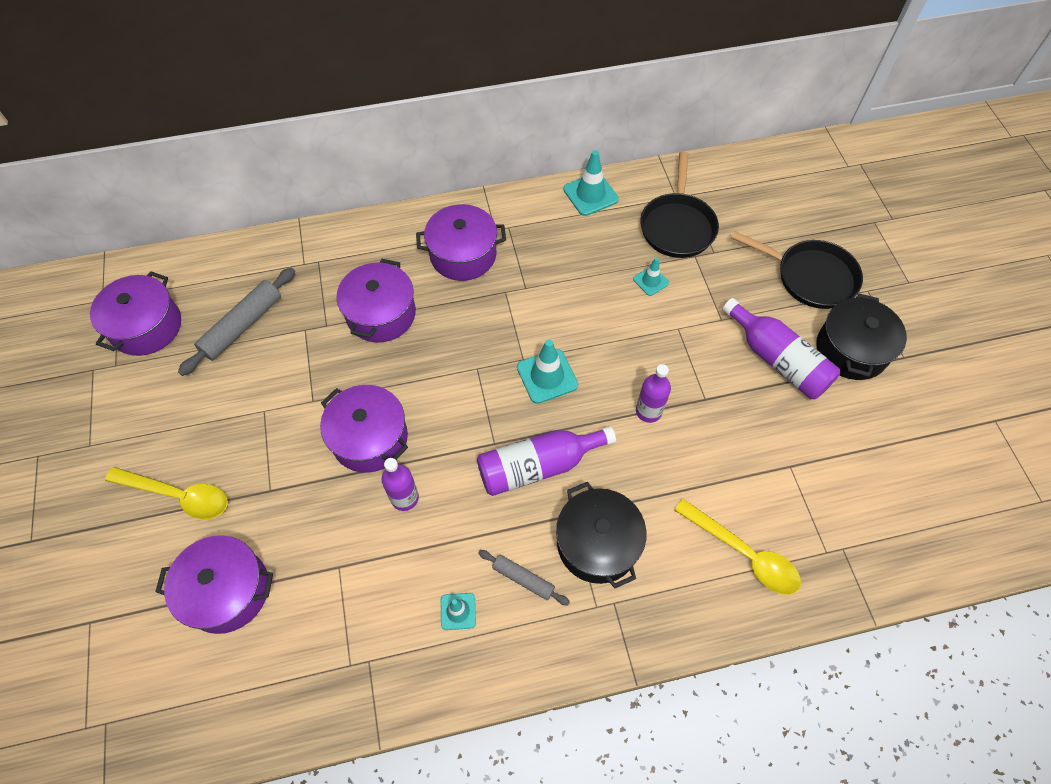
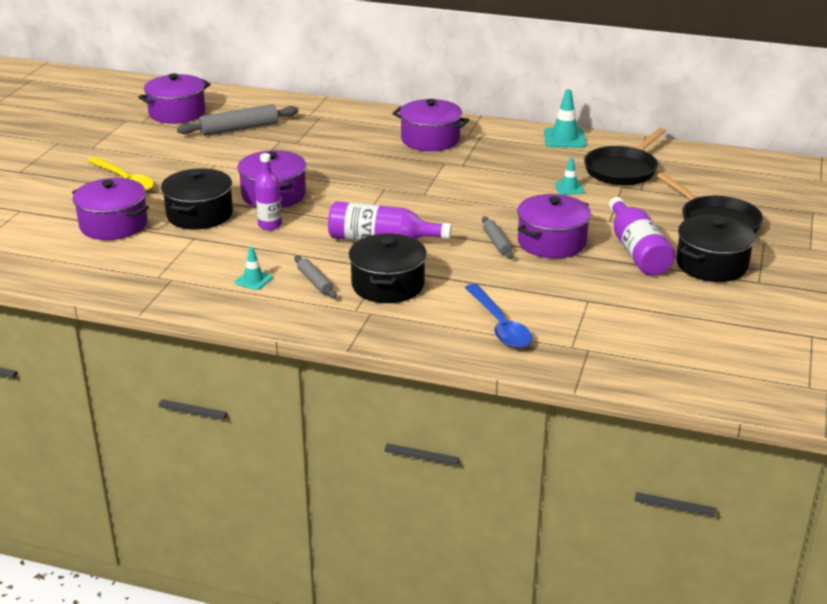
camera: 30 degrees right, 30 degrees down
(314, 518) = (199, 214): none -> black pot
(381, 314) = (340, 148): purple pot -> purple pot (551, 242)
(547, 376) = (434, 206): turquoise traffic cone -> none
(648, 411) = (497, 243): purple bottle -> grey rolling pin
(743, 553) = (499, 325): yellow spoon -> blue spoon

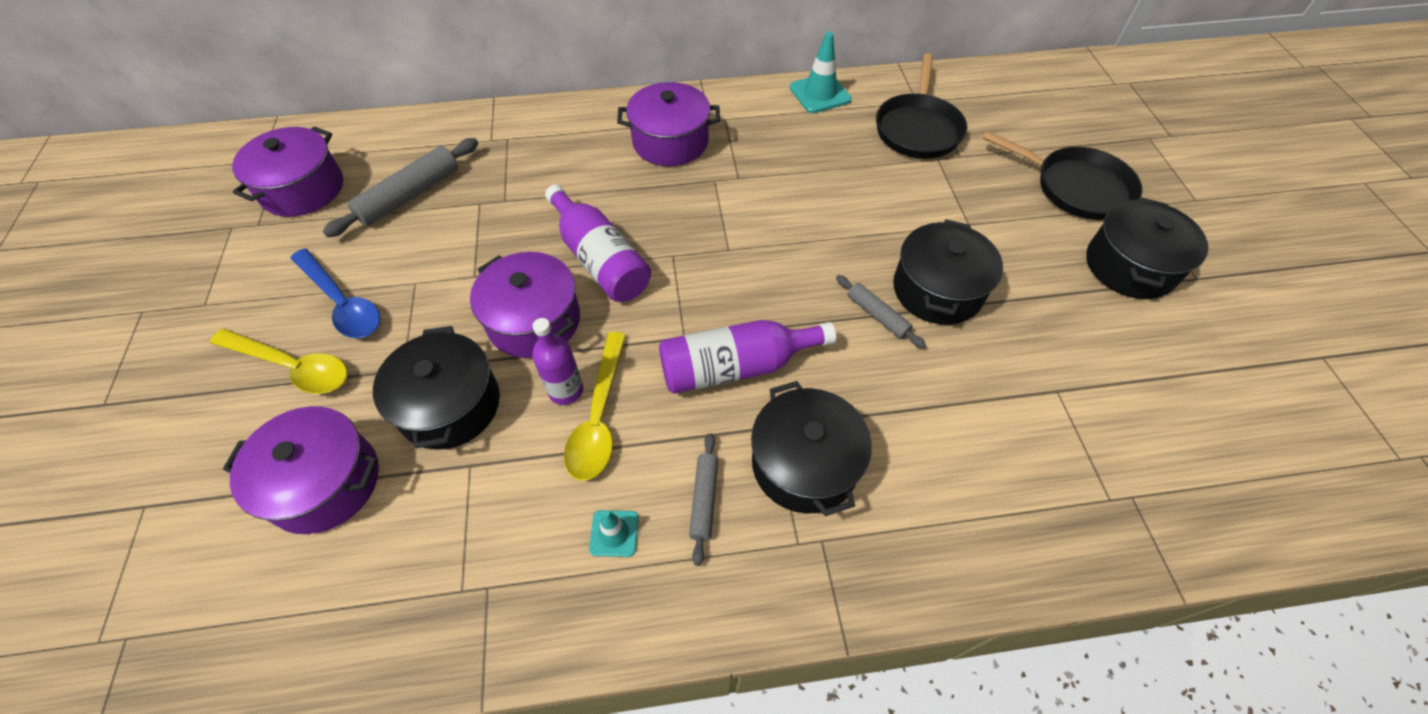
camera: 25 degrees left, 25 degrees up
(281, 239) = (599, 417): none -> yellow spoon
(315, 282) = (704, 500): grey rolling pin -> grey rolling pin turned 60 degrees clockwise
(499, 325) = (998, 492): blue spoon -> blue spoon (342, 302)
(551, 242) = (937, 290): purple pot -> black pot
(569, 188) = (885, 180): turquoise traffic cone -> none
(637, 251) = (1038, 271): purple bottle -> purple bottle (600, 259)

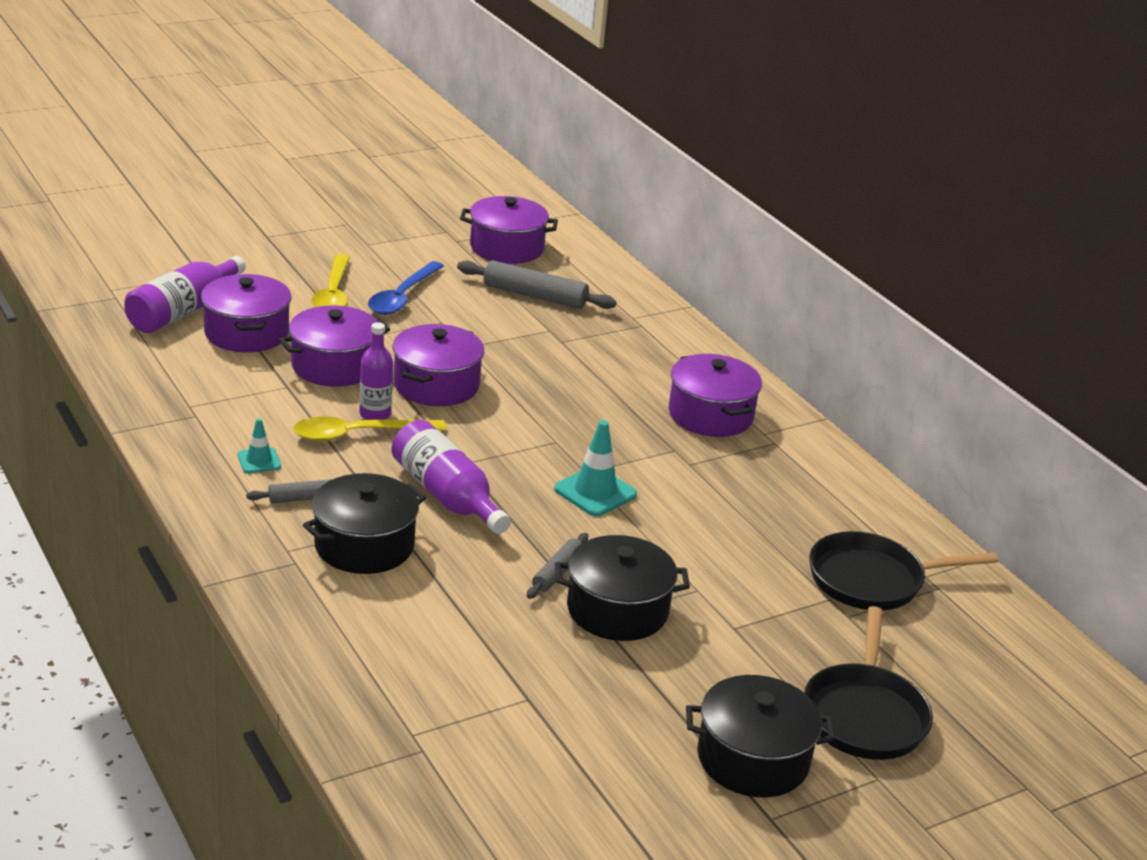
camera: 65 degrees right, 25 degrees down
(450, 405) = (334, 366): black pot -> purple pot
(600, 259) = (525, 404): purple bottle -> purple bottle (183, 311)
(820, 94) = (874, 501): turquoise traffic cone -> turquoise traffic cone (595, 492)

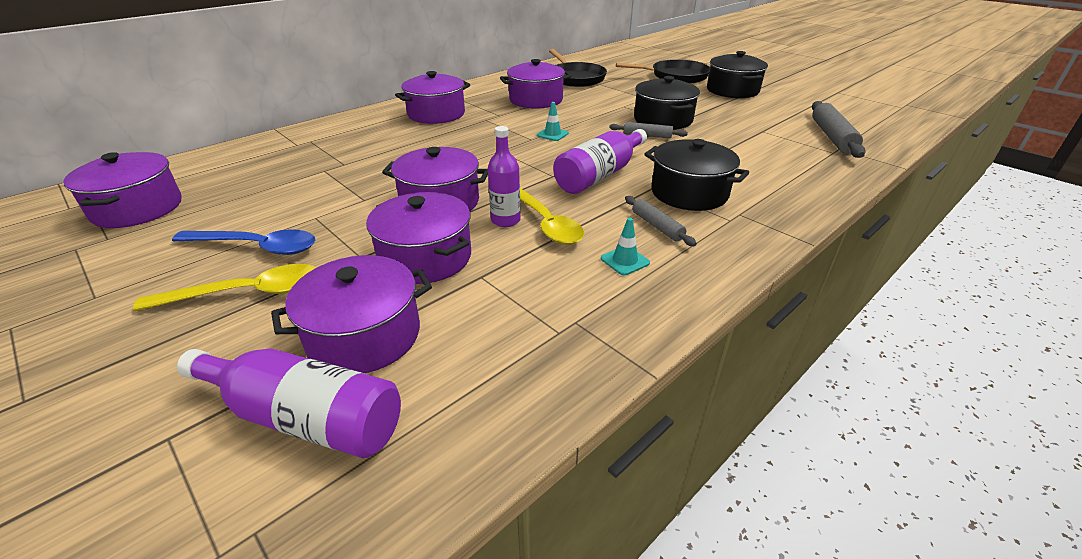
camera: 100 degrees left, 5 degrees up
(534, 296) = (255, 183): grey rolling pin -> grey rolling pin (832, 137)
(595, 492) = (552, 134): turquoise traffic cone -> turquoise traffic cone, size x0.59
(752, 509) = (536, 100): none -> purple pot

